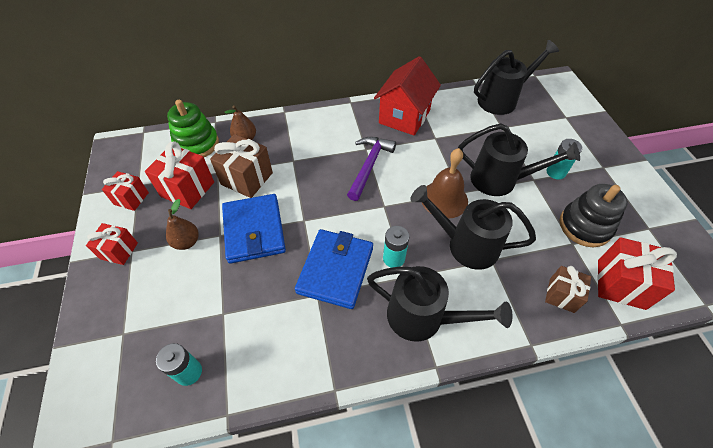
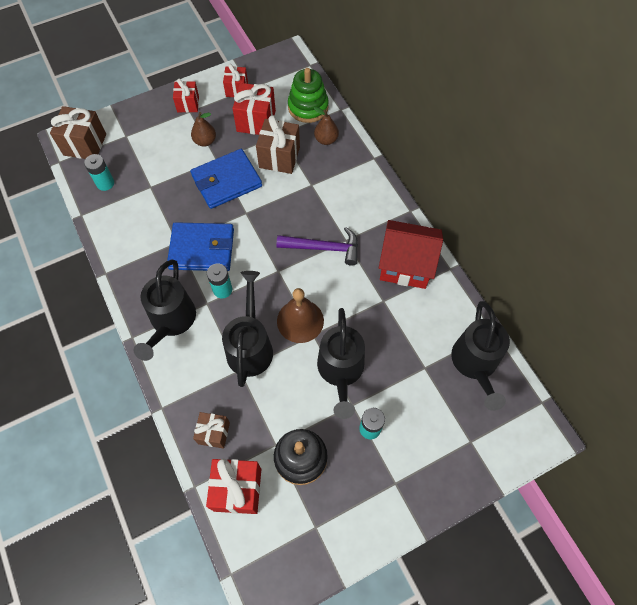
camera: 75 degrees right, 10 degrees up
(104, 395) = (85, 145): none -> brown gift
(502, 99) = (475, 365): black watering can -> black watering can turned 45 degrees clockwise

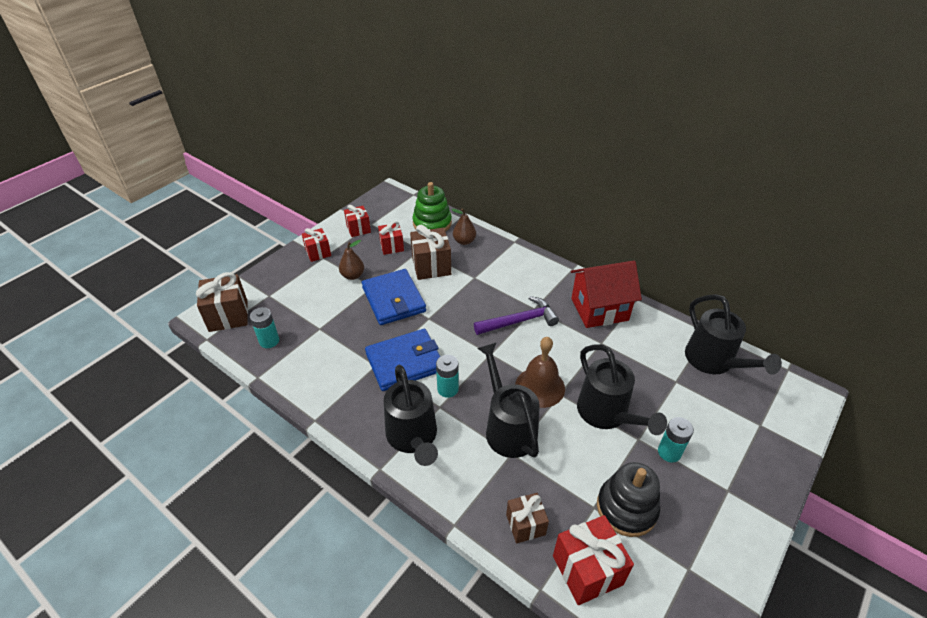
camera: 25 degrees left, 20 degrees down
(227, 181) = (394, 299): blue wallet -> blue wallet turned 60 degrees counterclockwise
(256, 121) = (392, 246): red gift -> red gift, size x0.63

